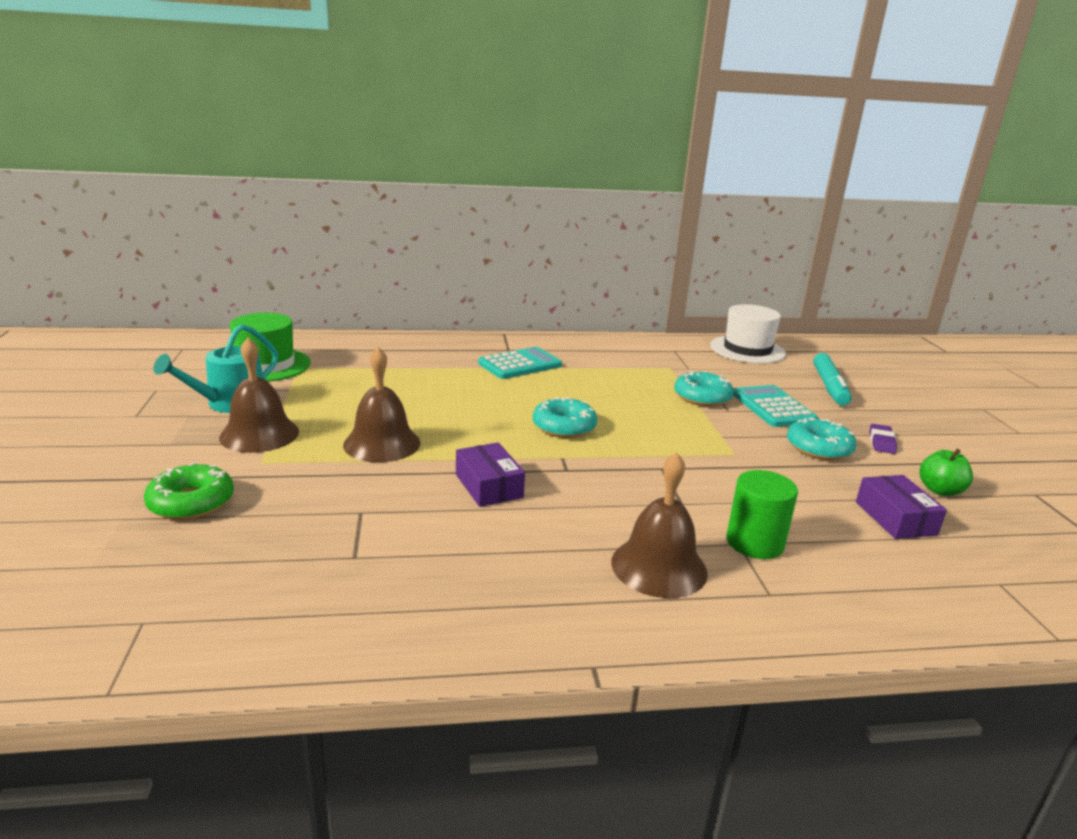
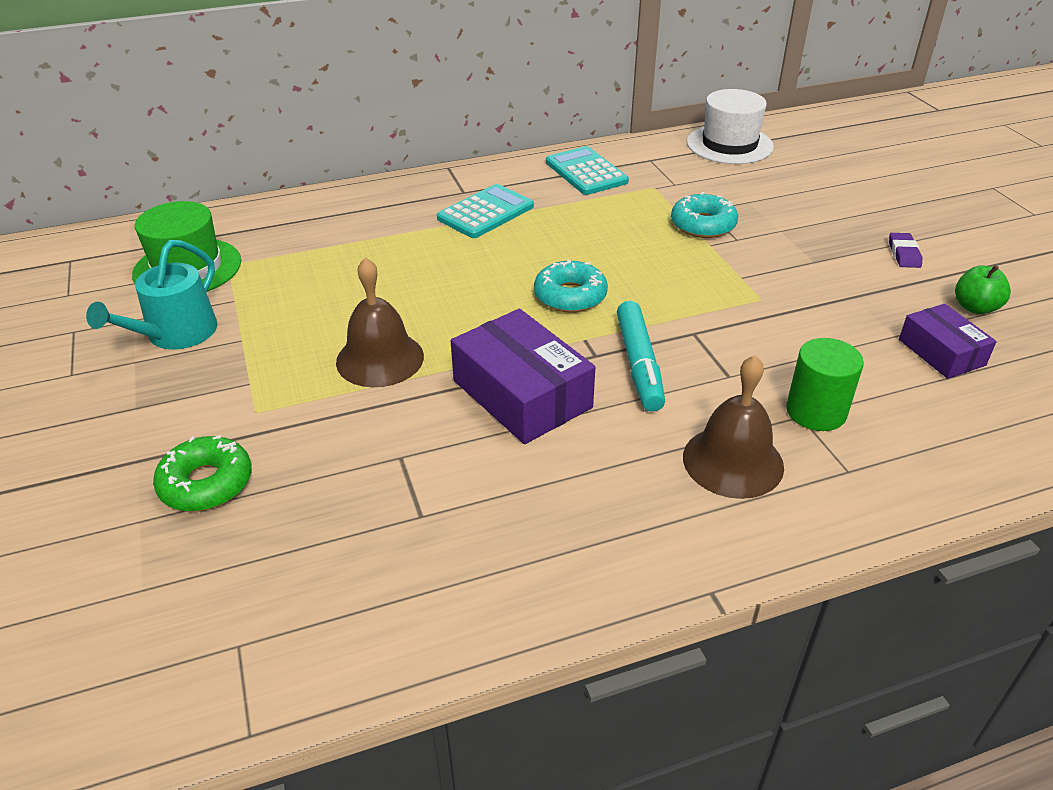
camera: 10 degrees left, 15 degrees up
(259, 434) = (233, 373): brown bell -> none
(489, 486) = (522, 394): purple box -> purple box, size x1.65
(772, 407) = (781, 226): turquoise calculator -> turquoise calculator (586, 172)
(819, 448) = (844, 274): turquoise donut -> none
(829, 387) = (831, 185): turquoise marker -> turquoise marker (639, 364)

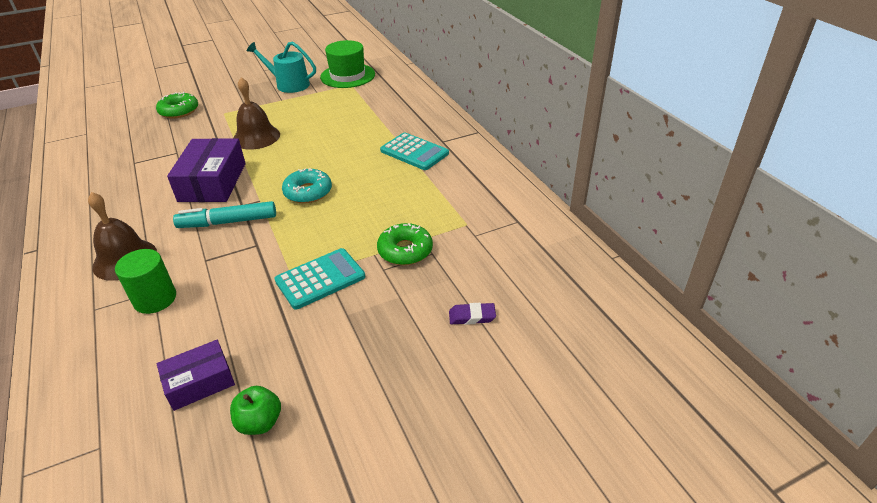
camera: 85 degrees right, 0 degrees up
(522, 394) = (212, 182): purple box -> purple box turned 45 degrees counterclockwise
(586, 172) = (485, 189): turquoise calculator -> turquoise calculator (320, 279)
(703, 225) = (405, 250): turquoise donut -> green donut
(729, 144) = (567, 270): white hat -> none
(904, 254) = (359, 381): purple eraser -> purple eraser (472, 316)

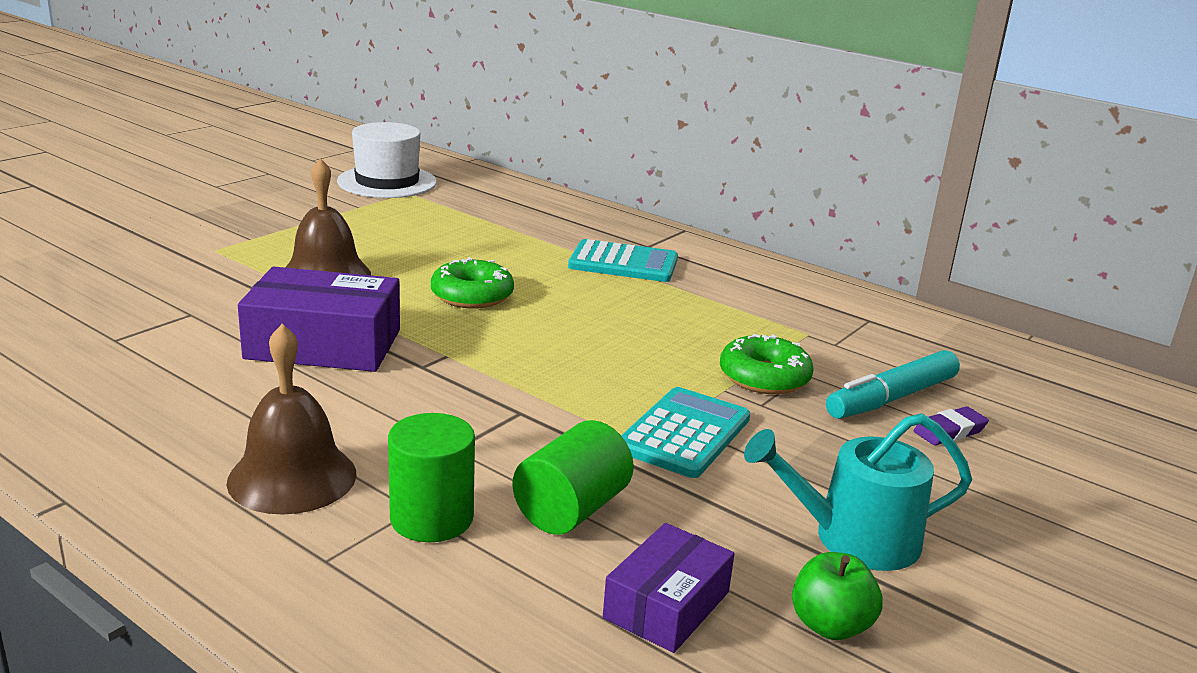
camera: 30 degrees left, 15 degrees down
(179, 111) = (114, 256): green donut -> green donut (472, 295)
(212, 182) = (324, 344): purple box -> purple box turned 60 degrees counterclockwise
(217, 311) = (571, 509): none -> green cylinder
(228, 222) = (427, 392): turquoise marker -> turquoise marker (891, 398)
(289, 84) = (293, 201): turquoise watering can -> turquoise watering can (854, 539)
(308, 192) = (518, 332): turquoise donut -> none
(347, 76) = (387, 182): green hat -> white hat

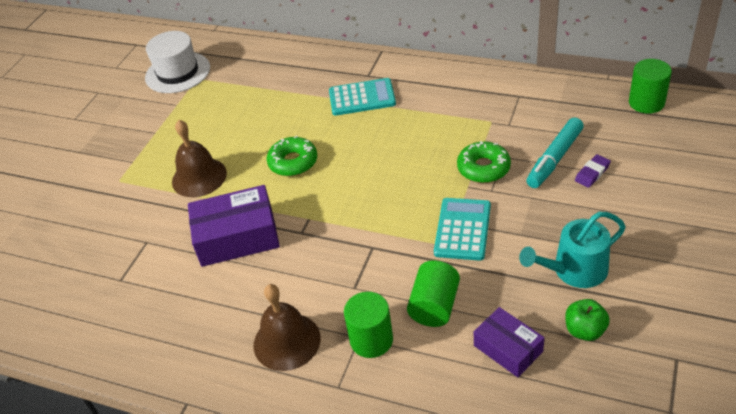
camera: 10 degrees left, 20 degrees up
(667, 605) = (508, 348): purple box -> purple box turned 60 degrees counterclockwise
(1085, 379) = (646, 102): none -> green cylinder

